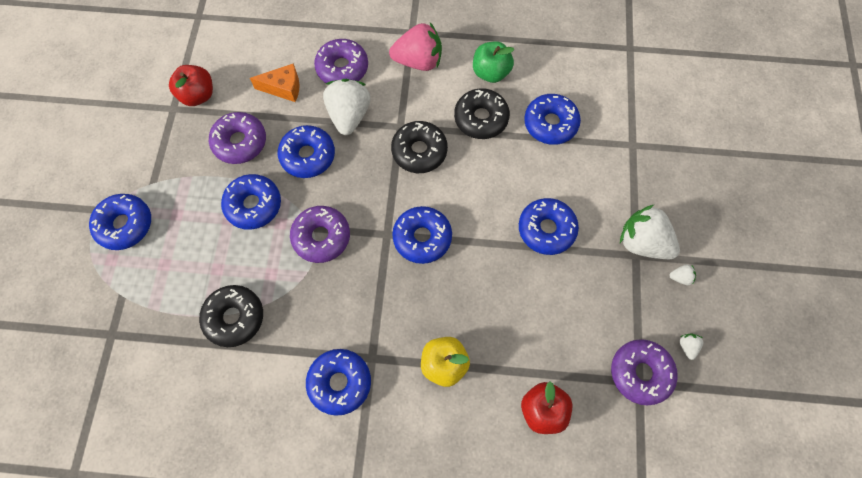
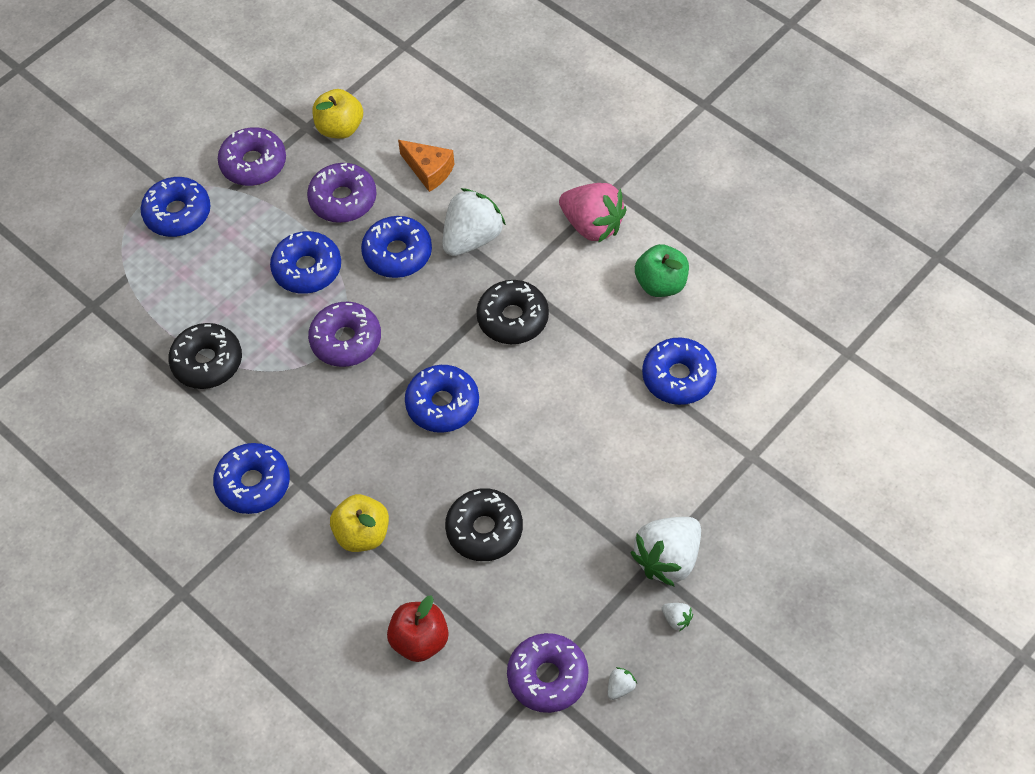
camera: 40 degrees right, 10 degrees down
(198, 95) = (340, 128): red apple -> yellow apple
(342, 68) = (506, 185): purple donut -> purple donut (253, 163)
(481, 118) = (607, 325): black donut -> black donut (484, 530)
(546, 229) = (576, 479): blue donut -> none
(642, 242) = (668, 559): white strawberry -> white strawberry turned 120 degrees counterclockwise

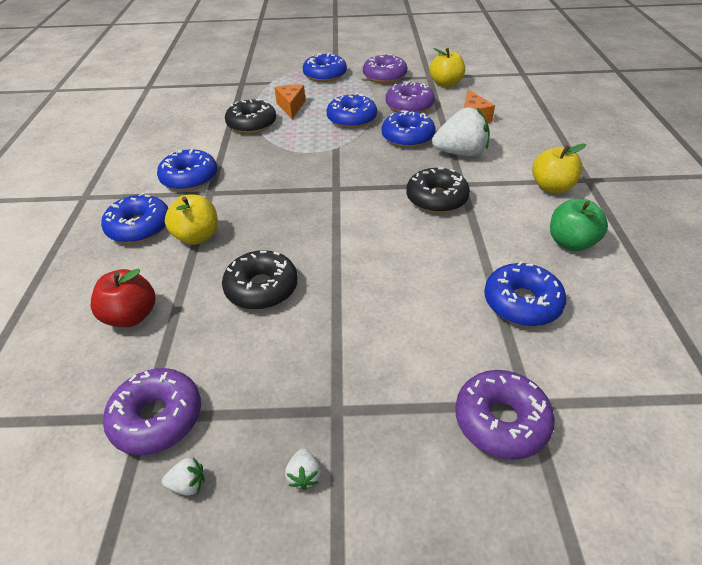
camera: 45 degrees right, 15 degrees down
(213, 301) = (291, 107): none -> orange cheese
(346, 340) = (327, 153): purple donut -> purple donut (501, 421)
(442, 404) = (335, 210): blue donut -> blue donut (139, 227)
(592, 225) = (551, 187): pink strawberry -> yellow apple
(668, 559) = (358, 419): white strawberry -> none

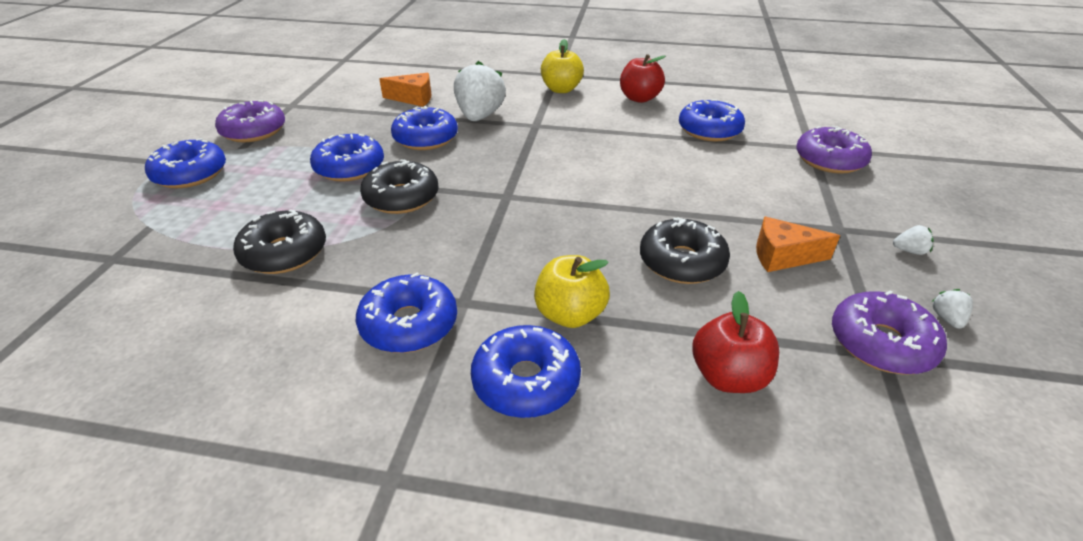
camera: 80 degrees left, 5 degrees down
(291, 107) = (264, 212): orange cheese -> orange cheese (783, 256)
(409, 106) = (352, 127): purple donut -> none
(436, 199) = (555, 141): black donut -> black donut (401, 198)
(446, 84) = (321, 99): yellow apple -> none
(571, 242) = (639, 98): green apple -> red apple

